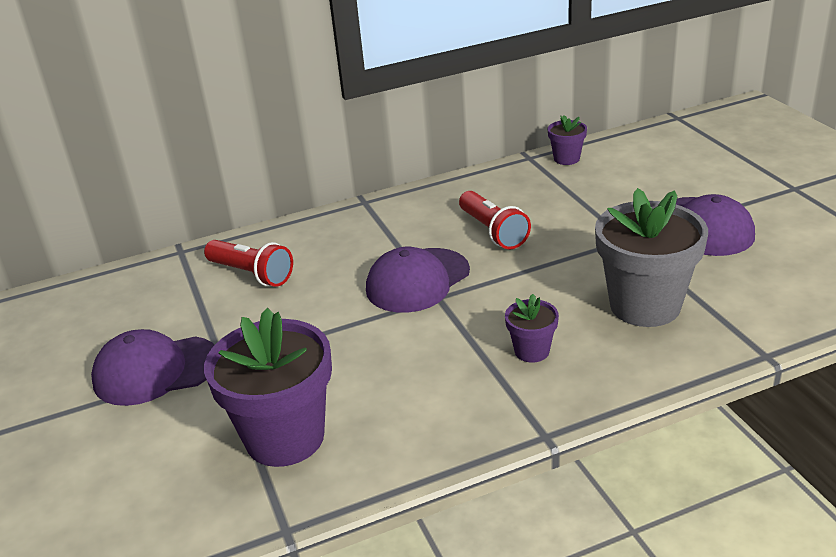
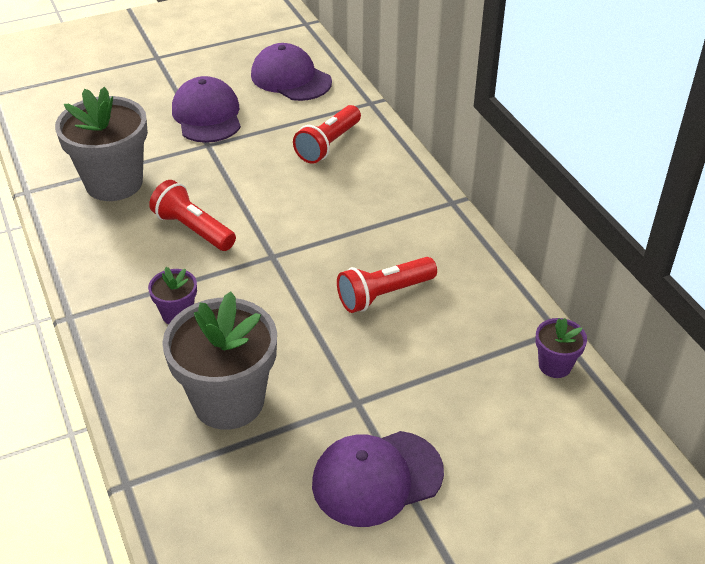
camera: 85 degrees right, 10 degrees up
(285, 437) = (114, 183): purple flower pot -> grey flower pot
(389, 356) = (193, 229): none -> red flashlight
(417, 280) = (301, 242): purple cap -> purple cap (290, 78)

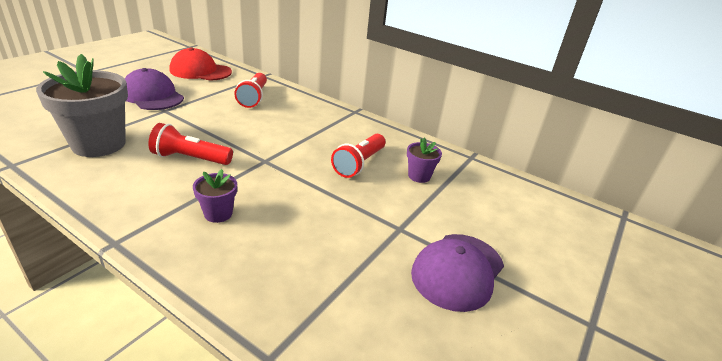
camera: 35 degrees left, 10 degrees down
(228, 401) = (308, 259): grey flower pot -> none
(290, 78) = (200, 71): purple cap -> red cap
(555, 365) = (488, 174): purple flower pot -> purple flower pot (419, 176)

